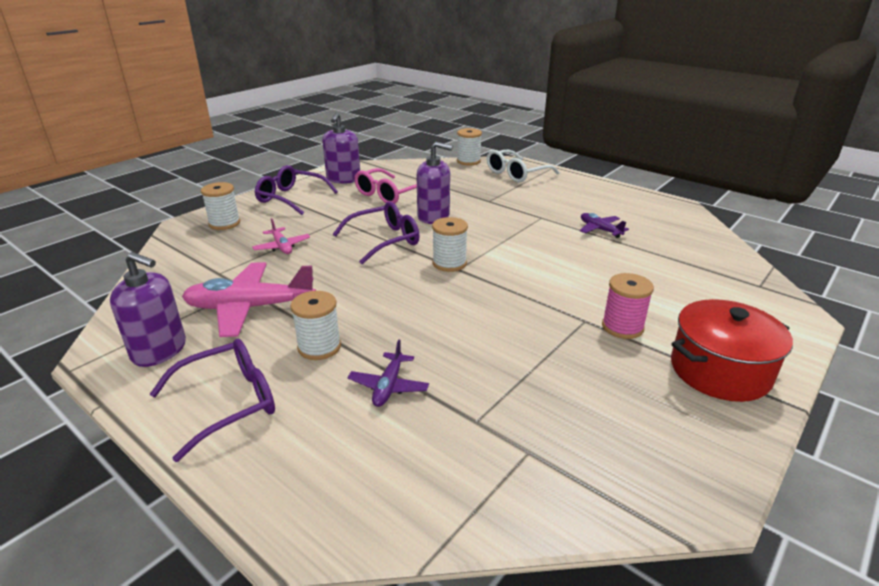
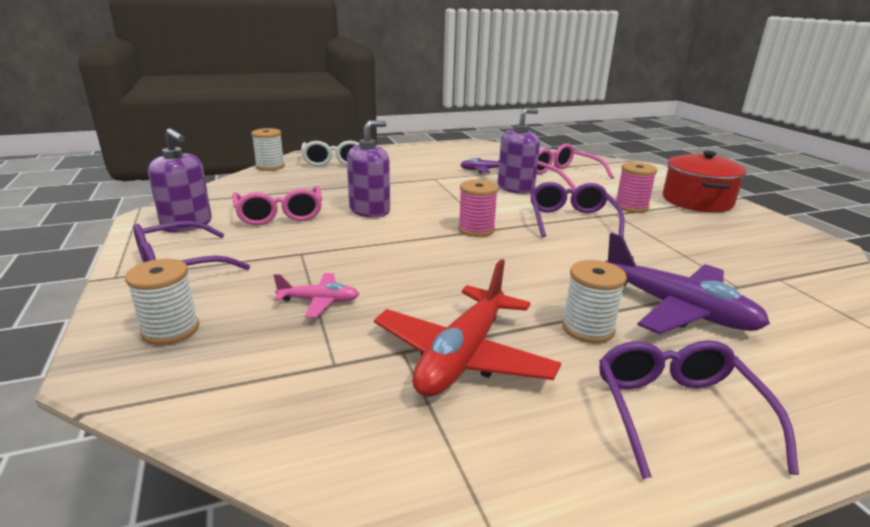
camera: 60 degrees left, 5 degrees down
(159, 350) = (521, 457): purple soap dispenser -> purple soap dispenser (515, 188)
(250, 308) = (462, 356): pink plane -> red plane
(384, 240) = (389, 243): purple glasses -> purple glasses (571, 220)
(388, 386) = (676, 309): purple plane -> purple plane, size x1.95
(449, 263) = (476, 229): white spool -> pink spool
(662, 271) = (564, 175): none -> pink glasses

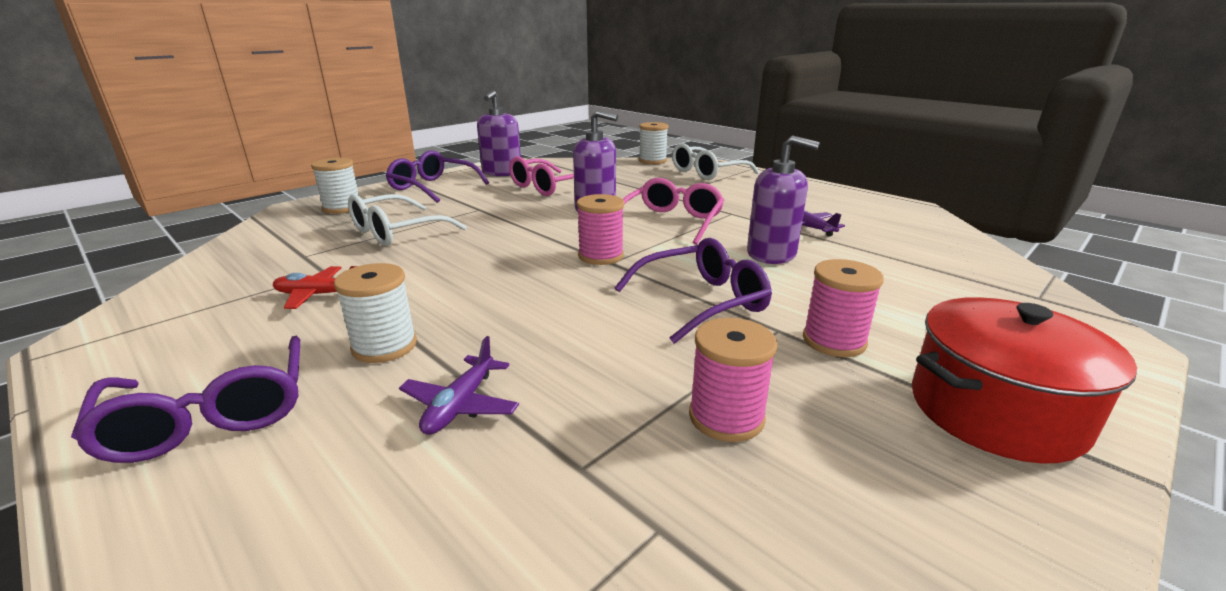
camera: 65 degrees right, 0 degrees up
(319, 301) = (397, 232): pink plane -> white glasses
(462, 356) = (318, 295): red plane -> red plane, size x0.51
(564, 175) = (892, 275): pink glasses -> pink glasses (672, 222)
(676, 309) = (460, 405): purple plane -> purple plane, size x0.51
(677, 412) = (211, 415): purple glasses -> purple glasses turned 90 degrees clockwise
(697, 246) = (726, 417): none -> pink spool

